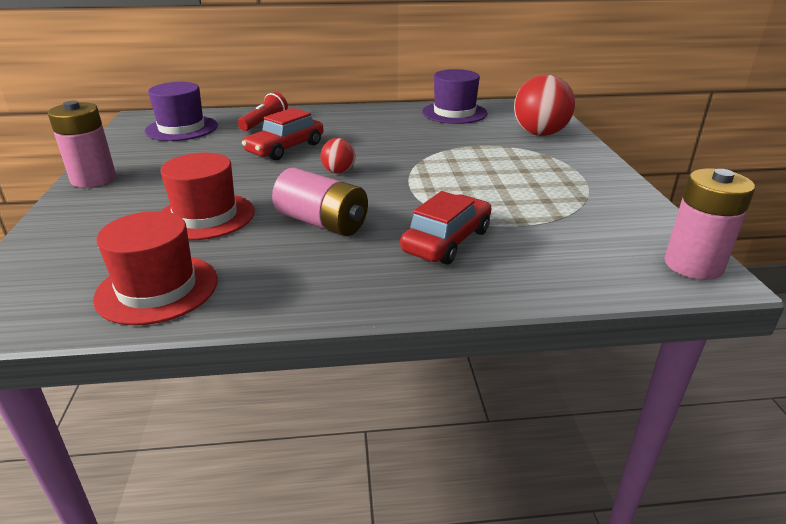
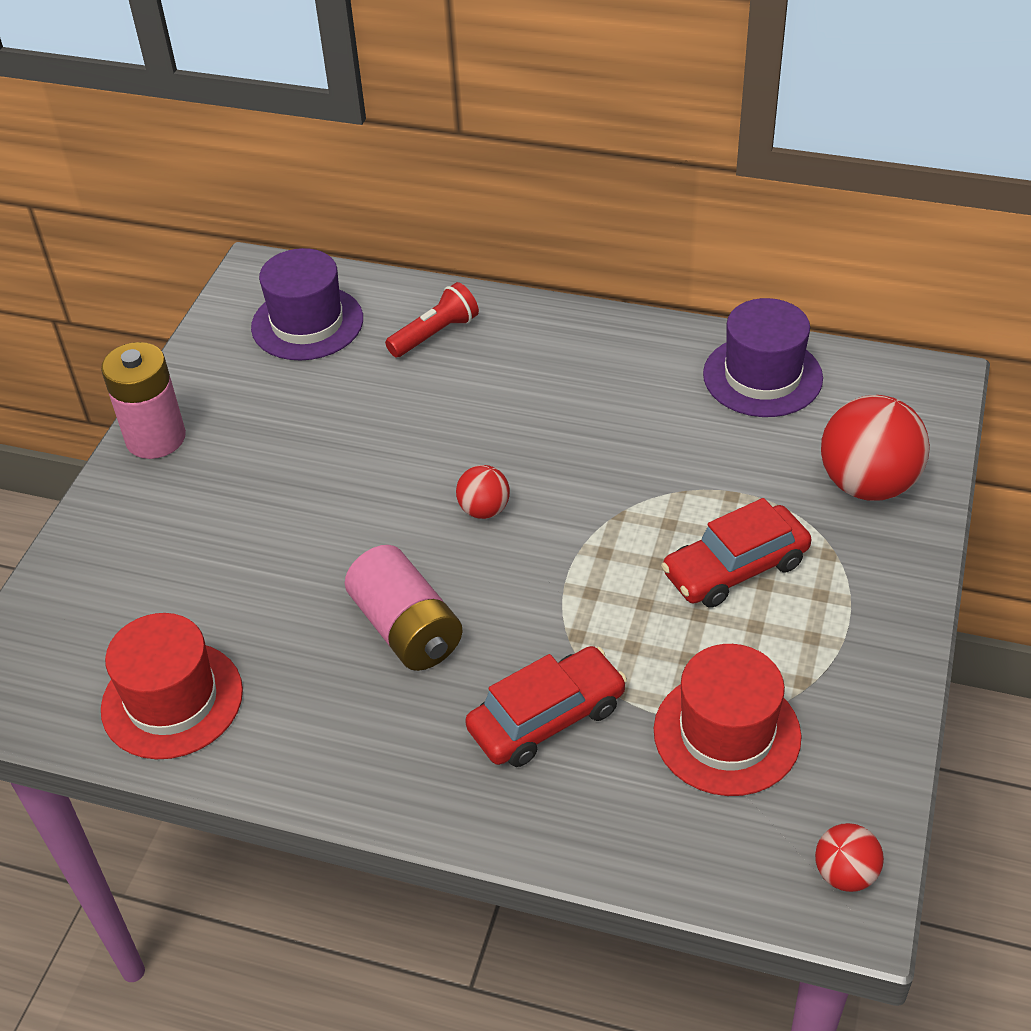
camera: 25 degrees right, 15 degrees up
(206, 216) = (268, 570): red hat -> red hat (727, 733)
(285, 148) = (435, 422): red car -> red car (735, 568)
(693, 265) = (845, 873): pink battery -> red ball

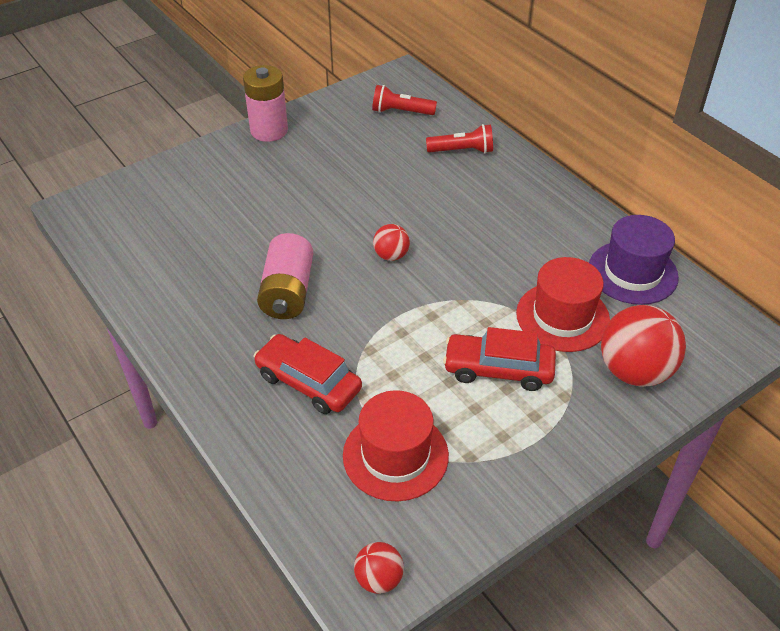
camera: 35 degrees right, 0 degrees up
(172, 700) = (146, 258): red hat -> red hat (562, 316)
(307, 323) = (401, 112): purple hat -> red flashlight
(547, 718) = (308, 382): red car -> red car turned 150 degrees counterclockwise

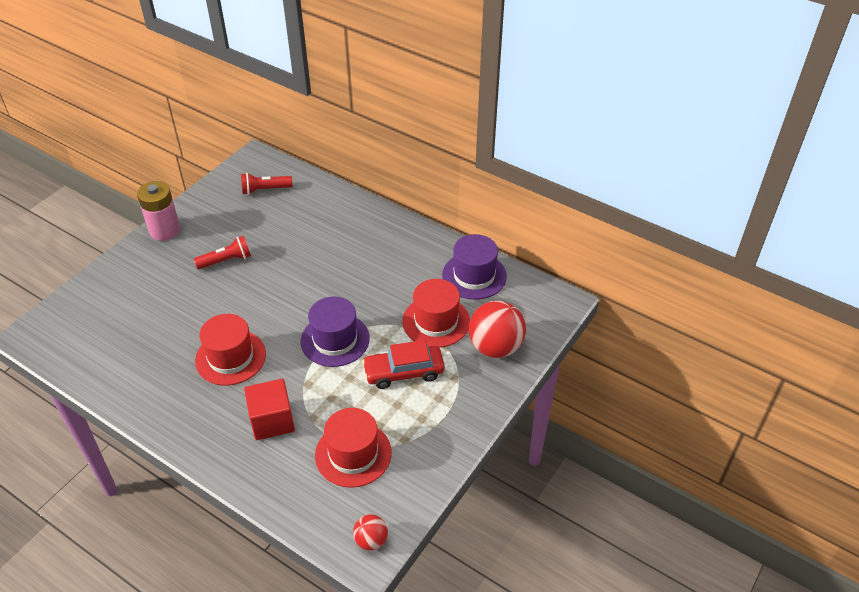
camera: 20 degrees left, 0 degrees up
(288, 292) = (230, 357): pink battery -> red hat
(308, 382) = (272, 420): red car -> red cube
(391, 255) = (298, 308): red ball -> none
(423, 305) = (335, 340): none -> purple hat
(462, 151) = (323, 211): red flashlight -> red flashlight (226, 260)

